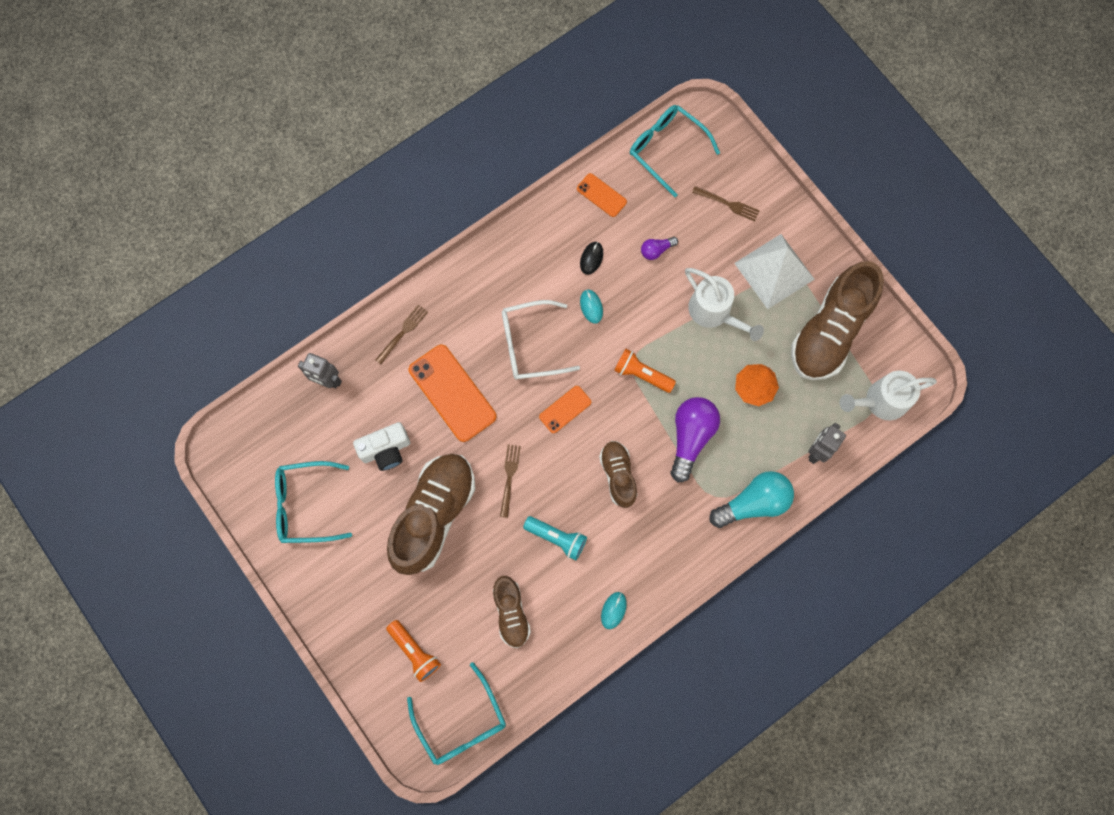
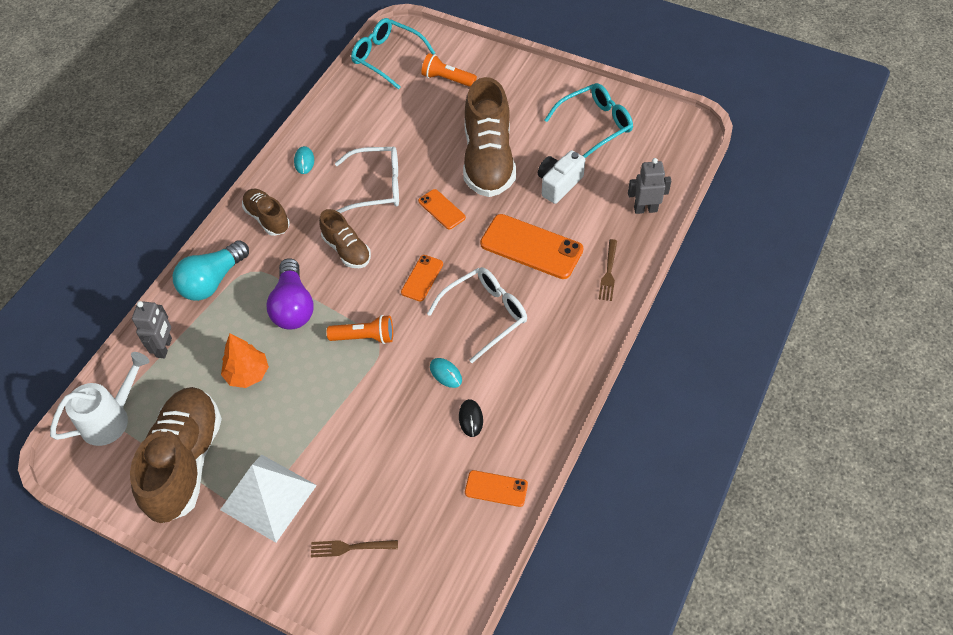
camera: 155 degrees right, 20 degrees down
(509, 477) = (441, 209): brown fork -> orange phone
(511, 613) = (387, 128): brown shoe -> brown shoe (267, 218)
(557, 538) = (377, 187): turquoise flashlight -> white glasses
(656, 250) = (407, 459): purple light bulb -> none
(666, 149) = (450, 578): turquoise glasses -> none
(714, 313) = (316, 424): white watering can -> none

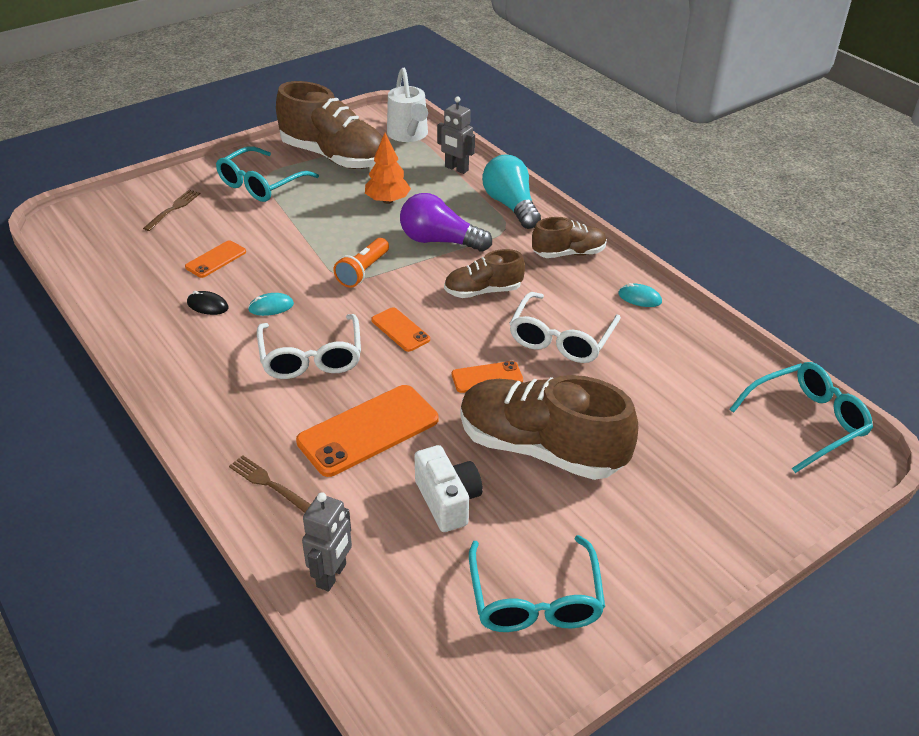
camera: 115 degrees right, 15 degrees down
(268, 497) = (261, 184): white pyramid -> turquoise glasses
(447, 79) = (729, 467): orange flashlight -> none
(496, 488) = (126, 296): orange phone -> orange phone (216, 259)

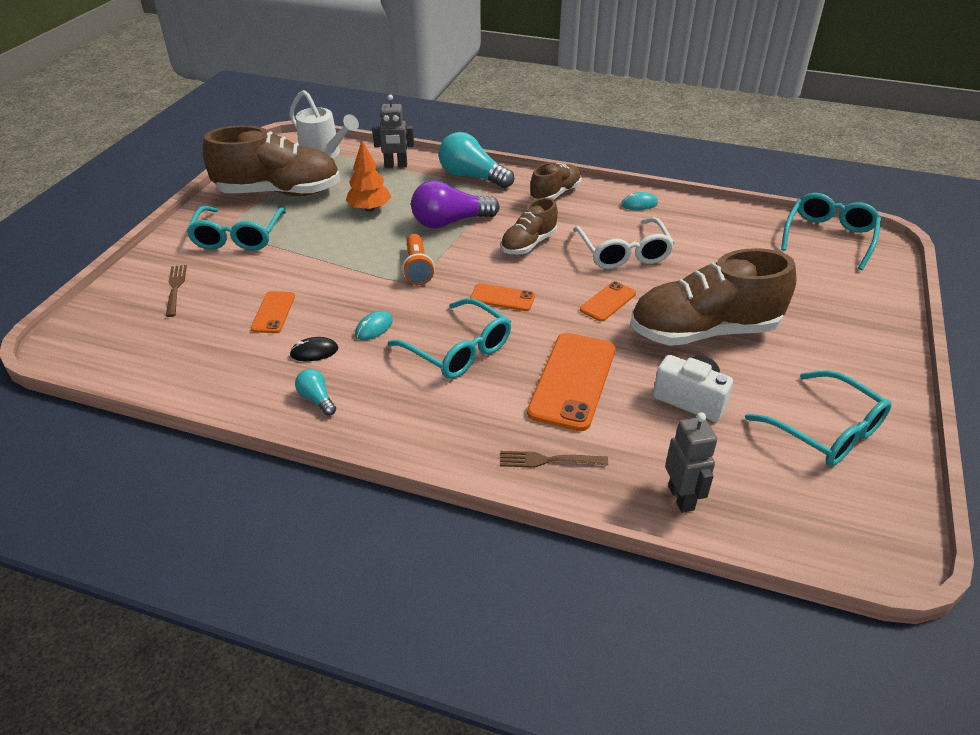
camera: 35 degrees left, 0 degrees up
(167, 344) = (317, 399): none -> turquoise light bulb
(311, 357) = (458, 350): white glasses -> turquoise glasses

